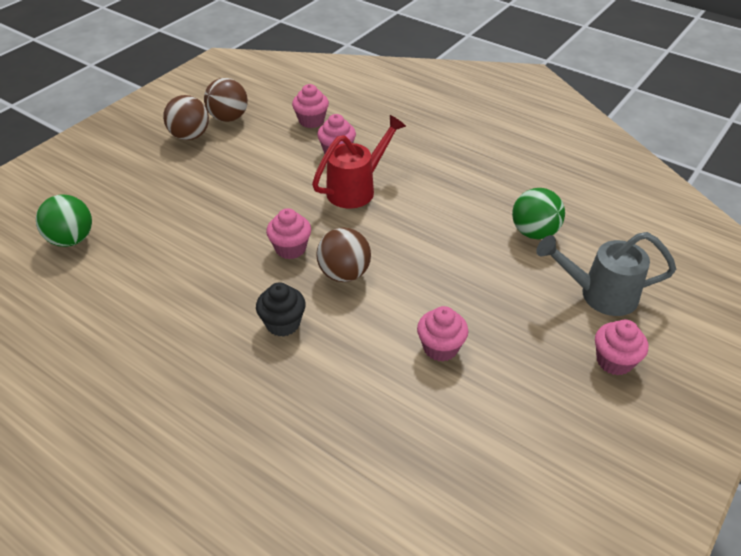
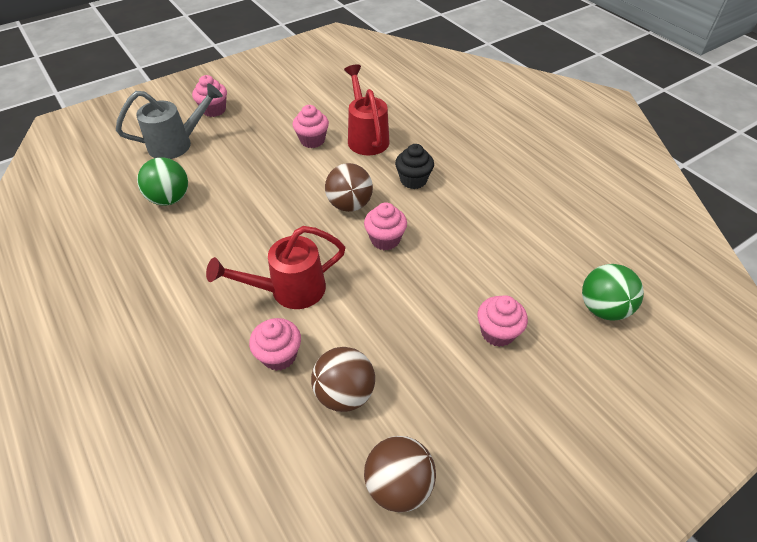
camera: 160 degrees left, 5 degrees up
(190, 136) = (464, 456): brown ball -> brown ball (344, 393)
(311, 121) = (280, 433): pink cupcake -> pink cupcake (497, 332)
(371, 374) = (366, 137): none -> red watering can
(599, 295) = (177, 144): grey watering can -> grey watering can turned 45 degrees counterclockwise

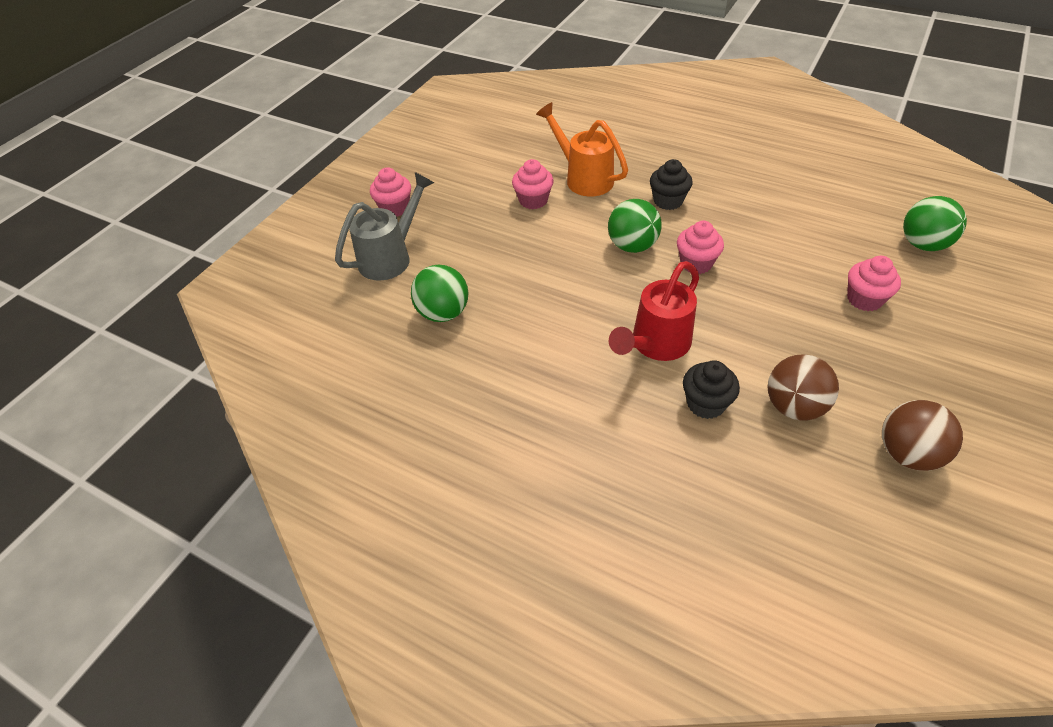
camera: 25 degrees left, 0 degrees up
(279, 355) = (705, 404): pink cupcake -> black cupcake
(349, 205) = (632, 246): brown ball -> green ball
(366, 137) = (584, 178): red watering can -> orange watering can

